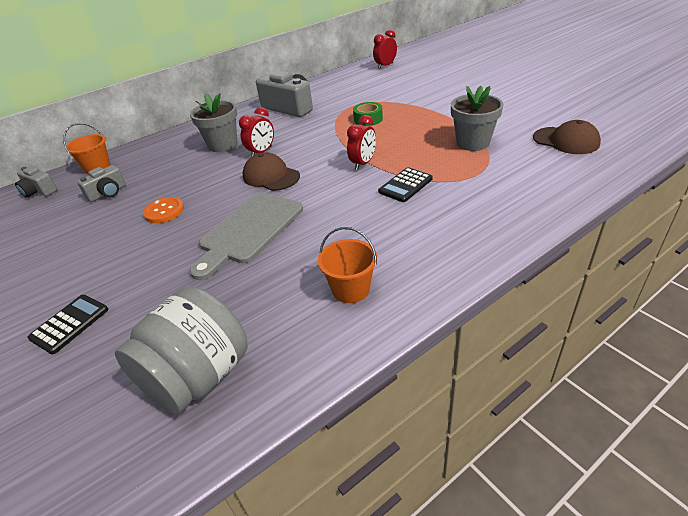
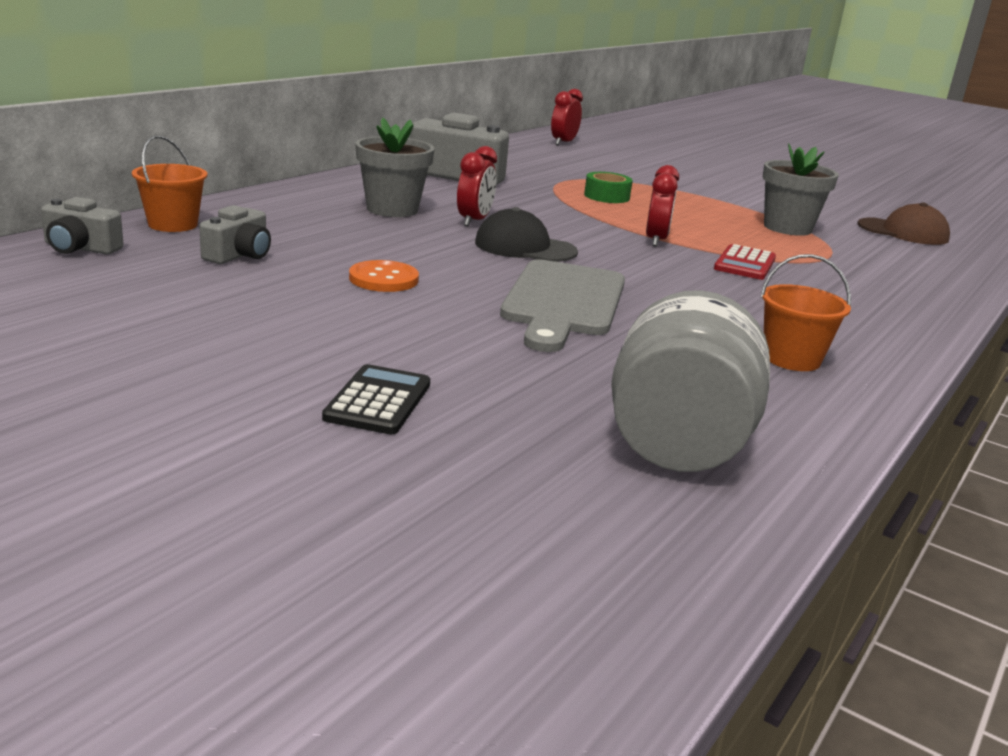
camera: 25 degrees left, 15 degrees down
(271, 176) = (525, 247): brown cap -> black cap
(405, 185) = (744, 264): black calculator -> red calculator

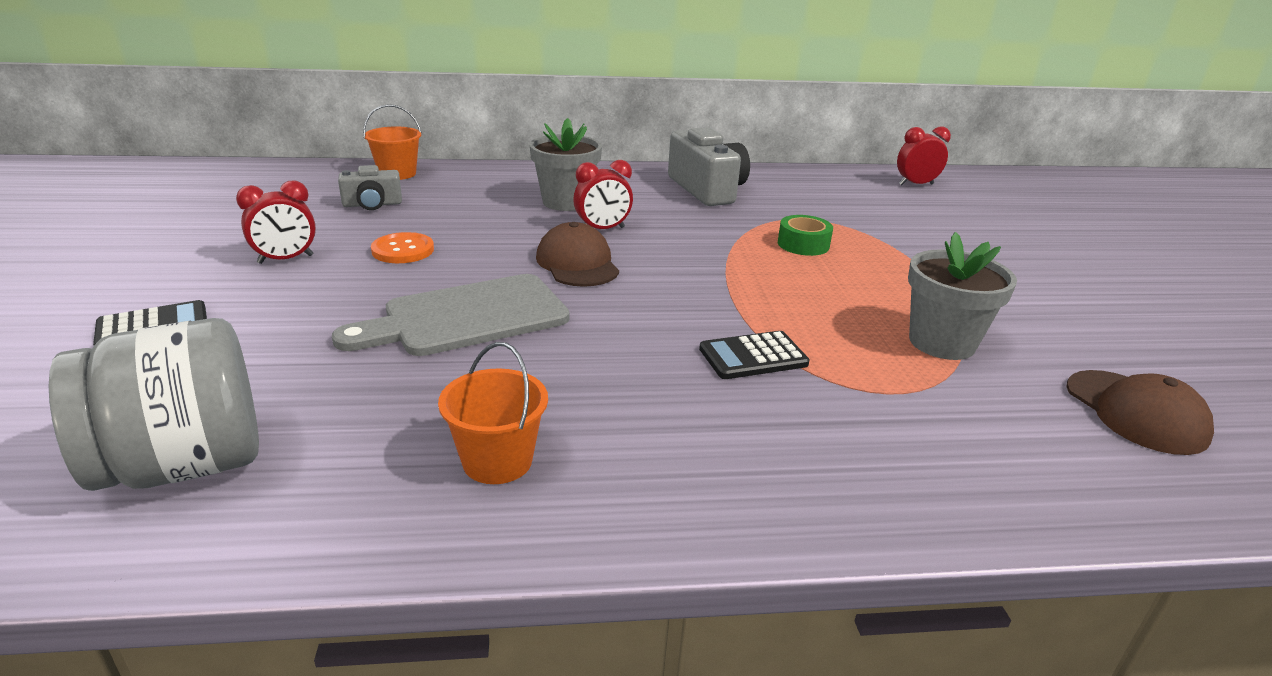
camera: 50 degrees right, 5 degrees up
(80, 248) = (311, 175): grey camera -> none
(525, 247) = (577, 263): black cap -> brown cap
(656, 240) = (724, 299): red clock -> red clock (286, 259)
(744, 264) = (753, 356): red calculator -> black calculator

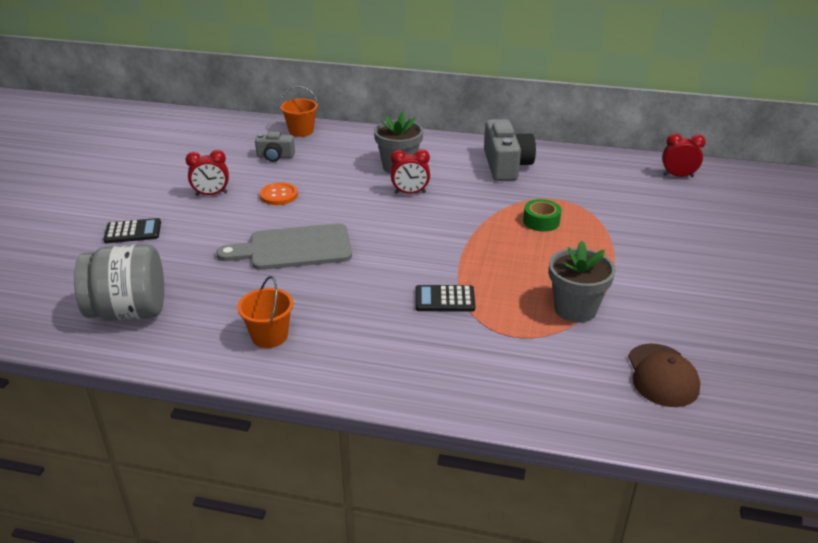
camera: 20 degrees right, 5 degrees up
(577, 263) = (378, 218): brown cap -> none

